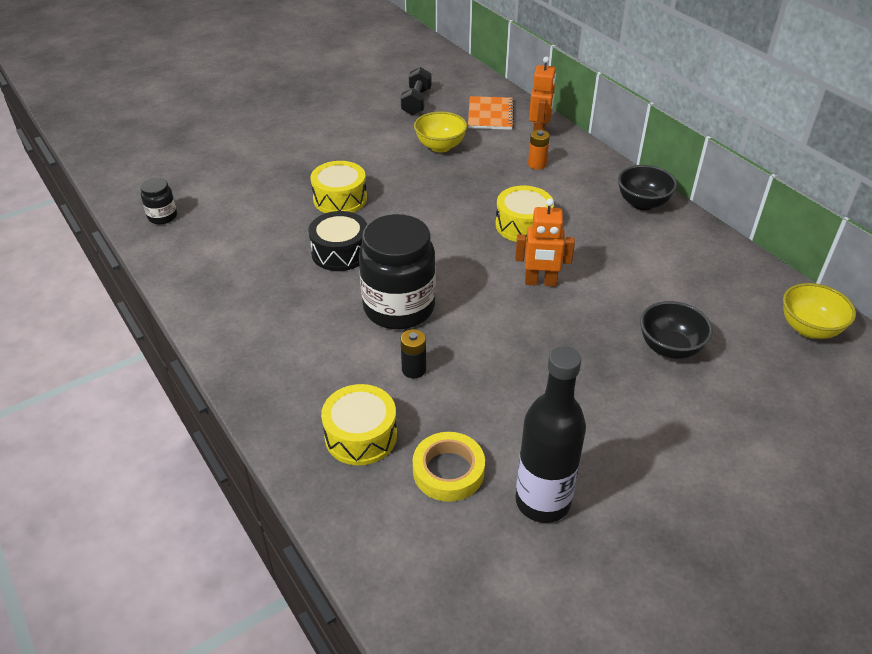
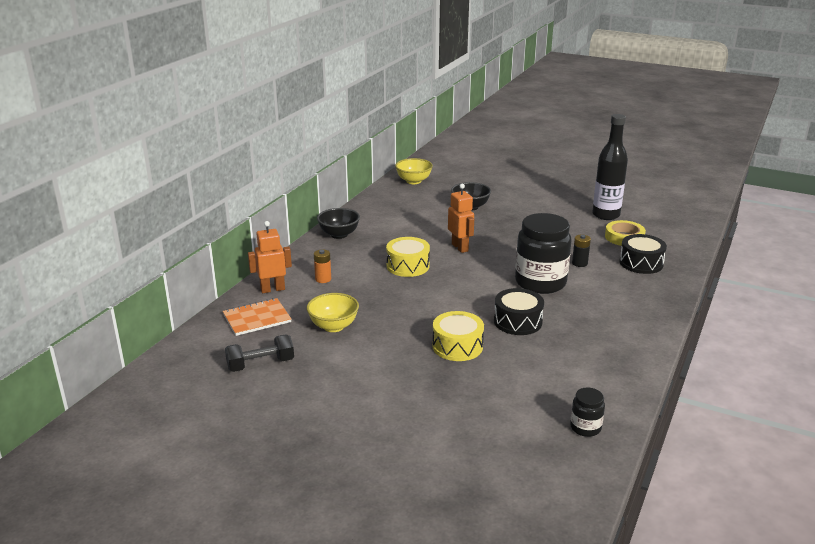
camera: 120 degrees left, 15 degrees down
(361, 436) = (641, 263): yellow drum -> black drum

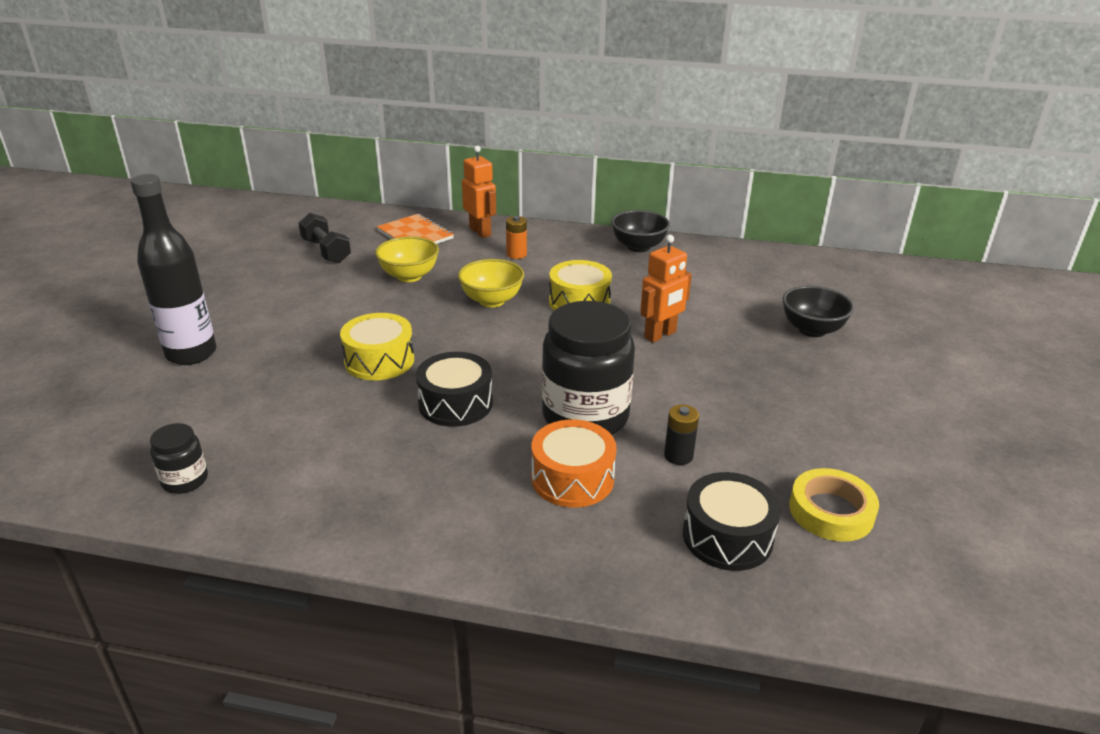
camera: 75 degrees right, 5 degrees up
(413, 181) = (859, 274): yellow bowl -> yellow bowl (492, 301)
(595, 294) = (572, 478): none -> orange drum
(606, 215) = (918, 483): black bottle -> black bottle (191, 354)

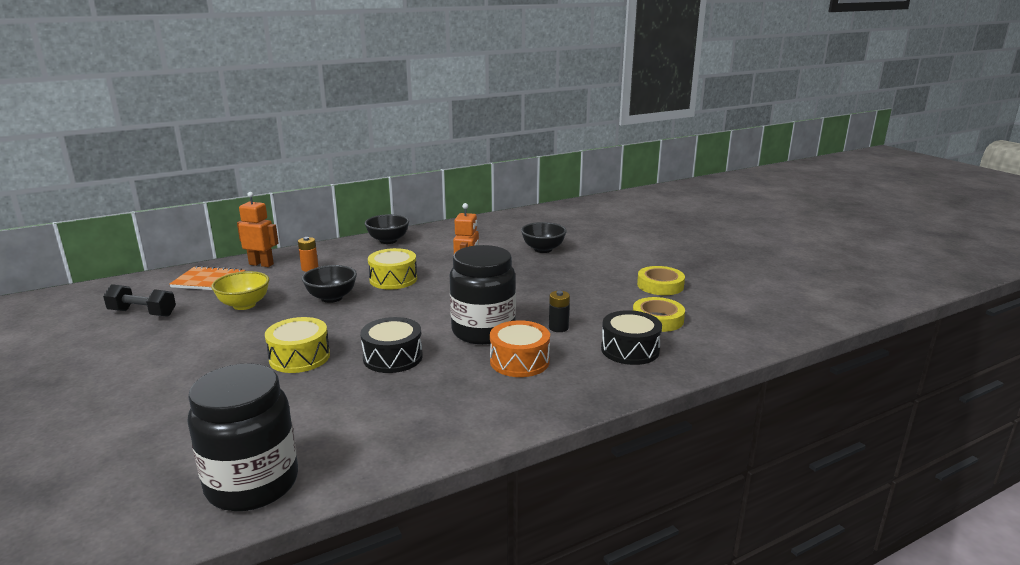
camera: 40 degrees left, 10 degrees down
(185, 480) = (252, 484): black jar -> black jar, size x2.16
(191, 354) = (120, 415): black bottle -> none
(492, 301) = (331, 298): yellow bowl -> black bowl
(911, 458) = (660, 285): none -> yellow tape

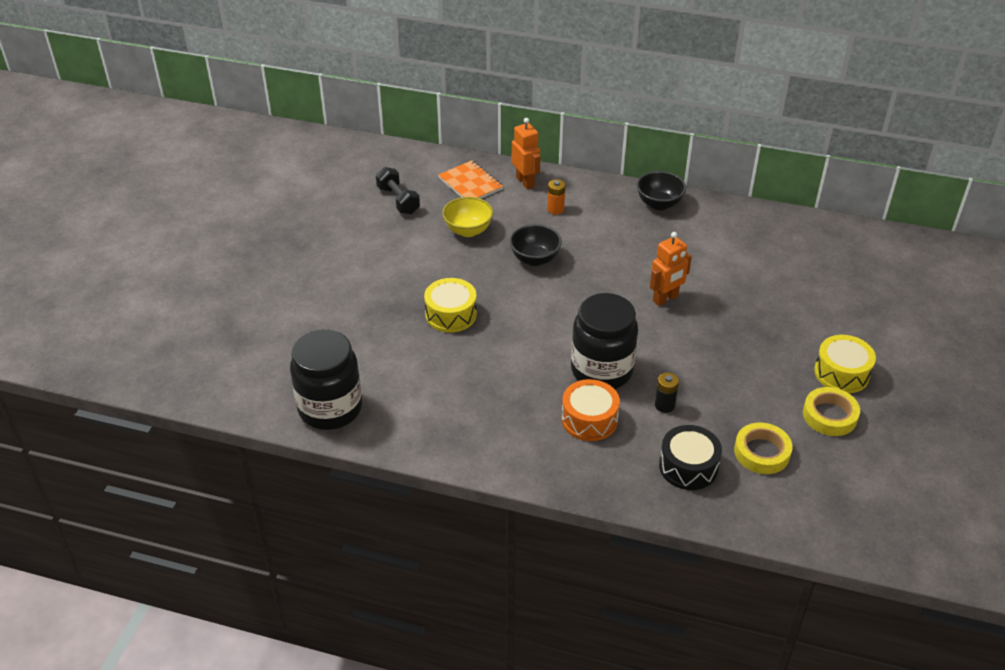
camera: 45 degrees right, 20 degrees up
(393, 279) = (604, 263): yellow drum -> yellow drum (841, 373)
(393, 357) = (508, 355): black drum -> none
(543, 249) = (786, 298): black bowl -> none

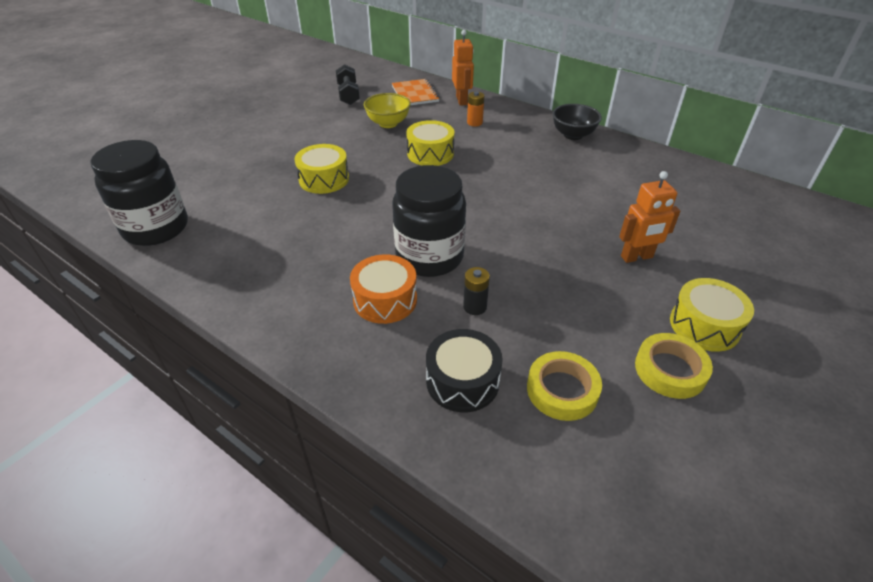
camera: 20 degrees right, 0 degrees up
(535, 259) = (430, 154): black bowl -> yellow drum
(665, 299) = (535, 209): orange robot -> orange robot (637, 257)

